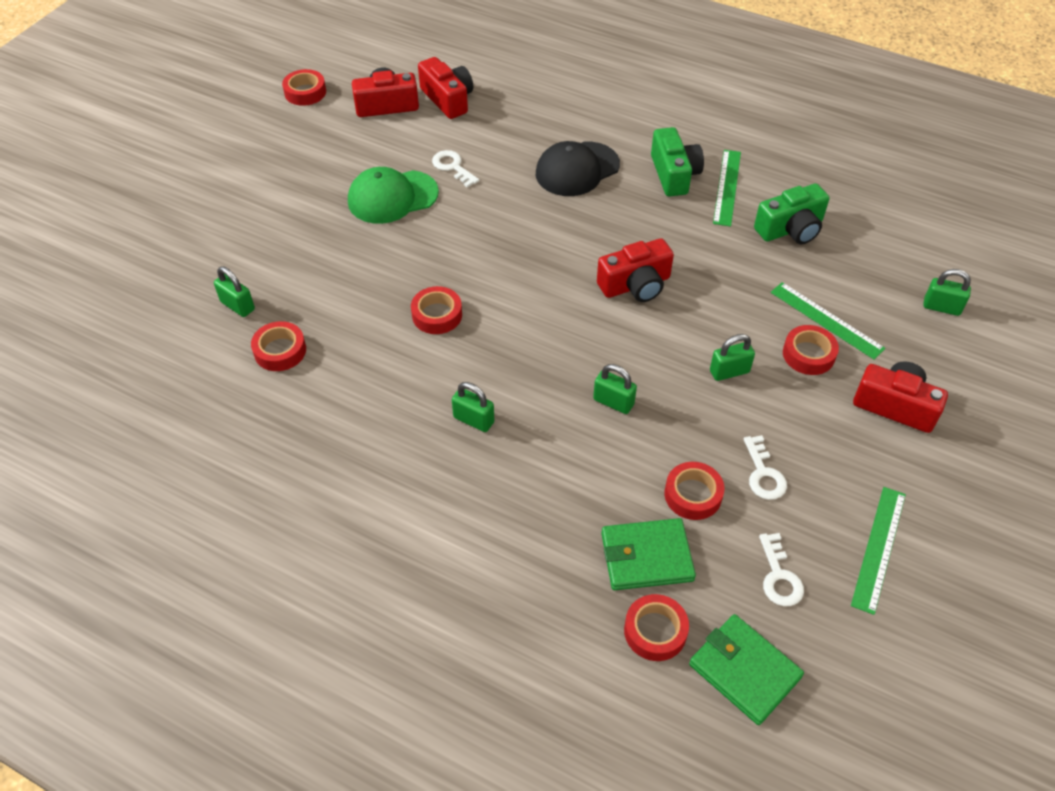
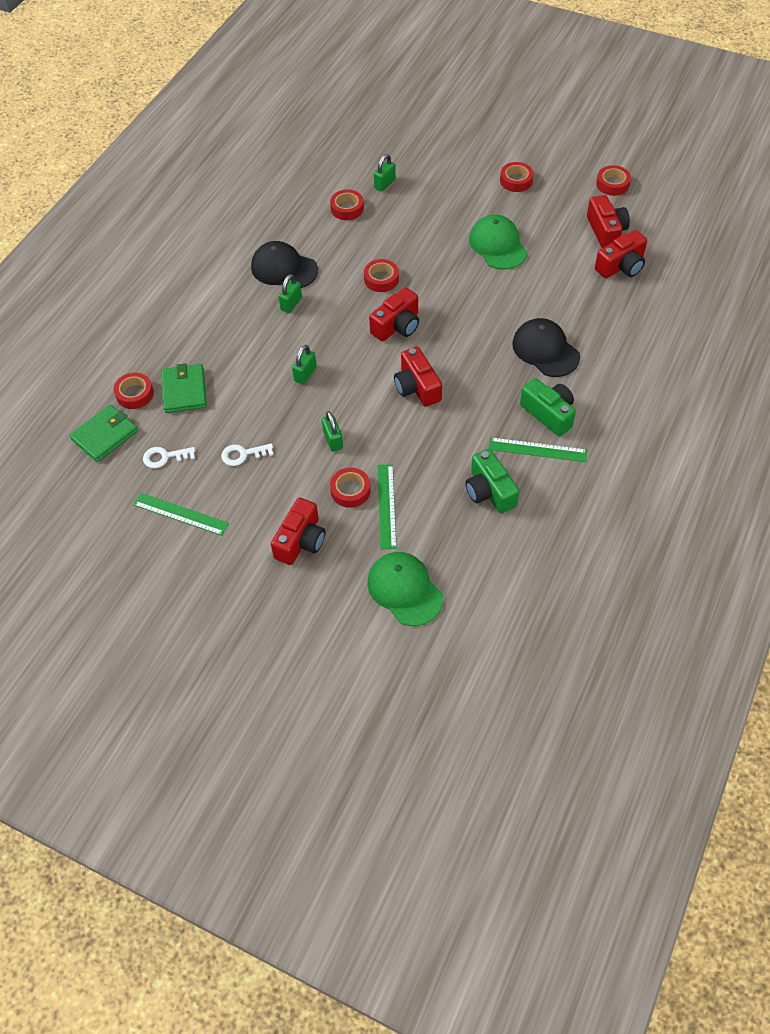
camera: 90 degrees right, 5 degrees up
(397, 430) = (284, 269): none -> black cap
(452, 167) = (537, 275): white key -> none
(528, 301) = (397, 326): none -> red camera
(674, 174) = (549, 413): green camera -> green camera turned 120 degrees counterclockwise
(693, 495) = (228, 415): red tape -> red tape (516, 180)
(826, 320) = (386, 506): green ruler -> green ruler turned 45 degrees counterclockwise
(941, 307) = (404, 589): green padlock -> green cap

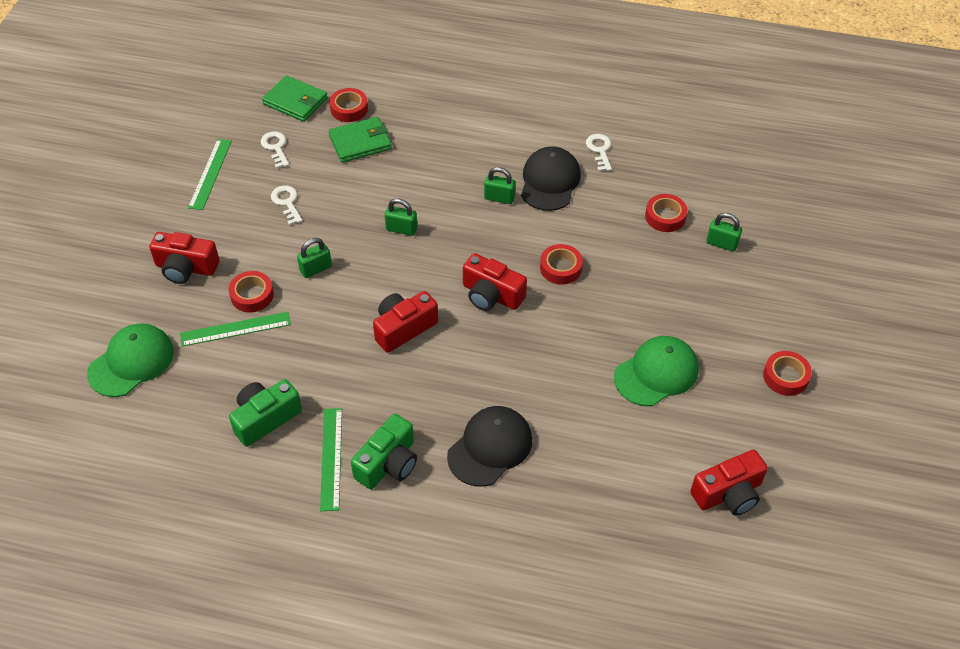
camera: 75 degrees right, 5 degrees down
(259, 231) = (599, 150): none -> white key
(612, 184) = (828, 492): red tape -> none
(621, 266) = (666, 519): red camera -> none

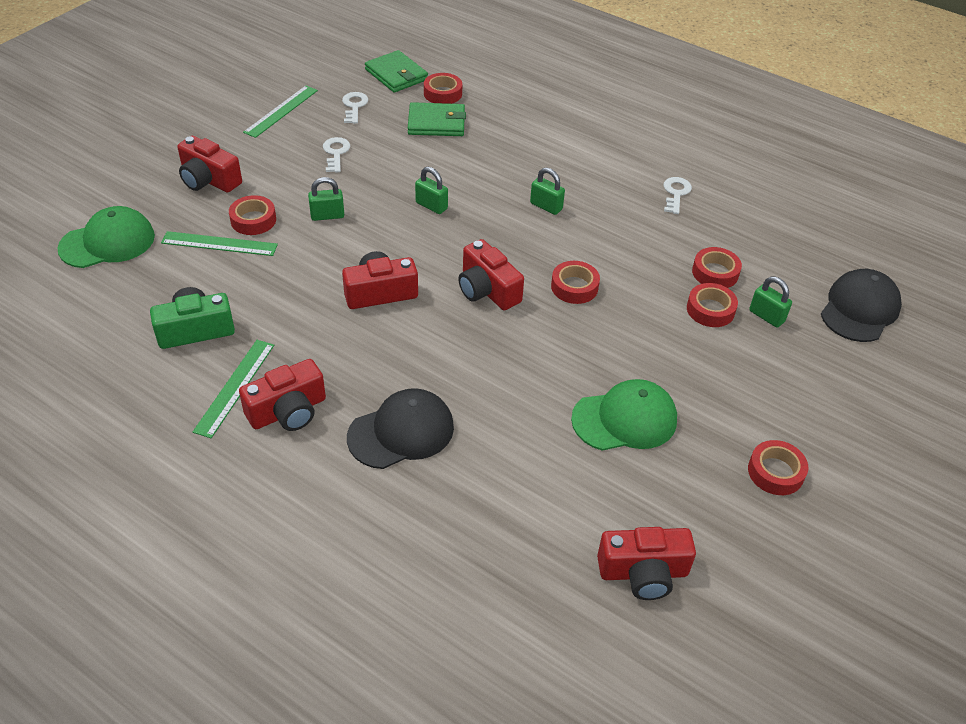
camera: 20 degrees right, 5 degrees down
(388, 463) = (288, 411): green camera -> red camera
(550, 181) = (607, 206): black cap -> black cap (859, 309)
(676, 252) = (710, 310): none -> red tape

